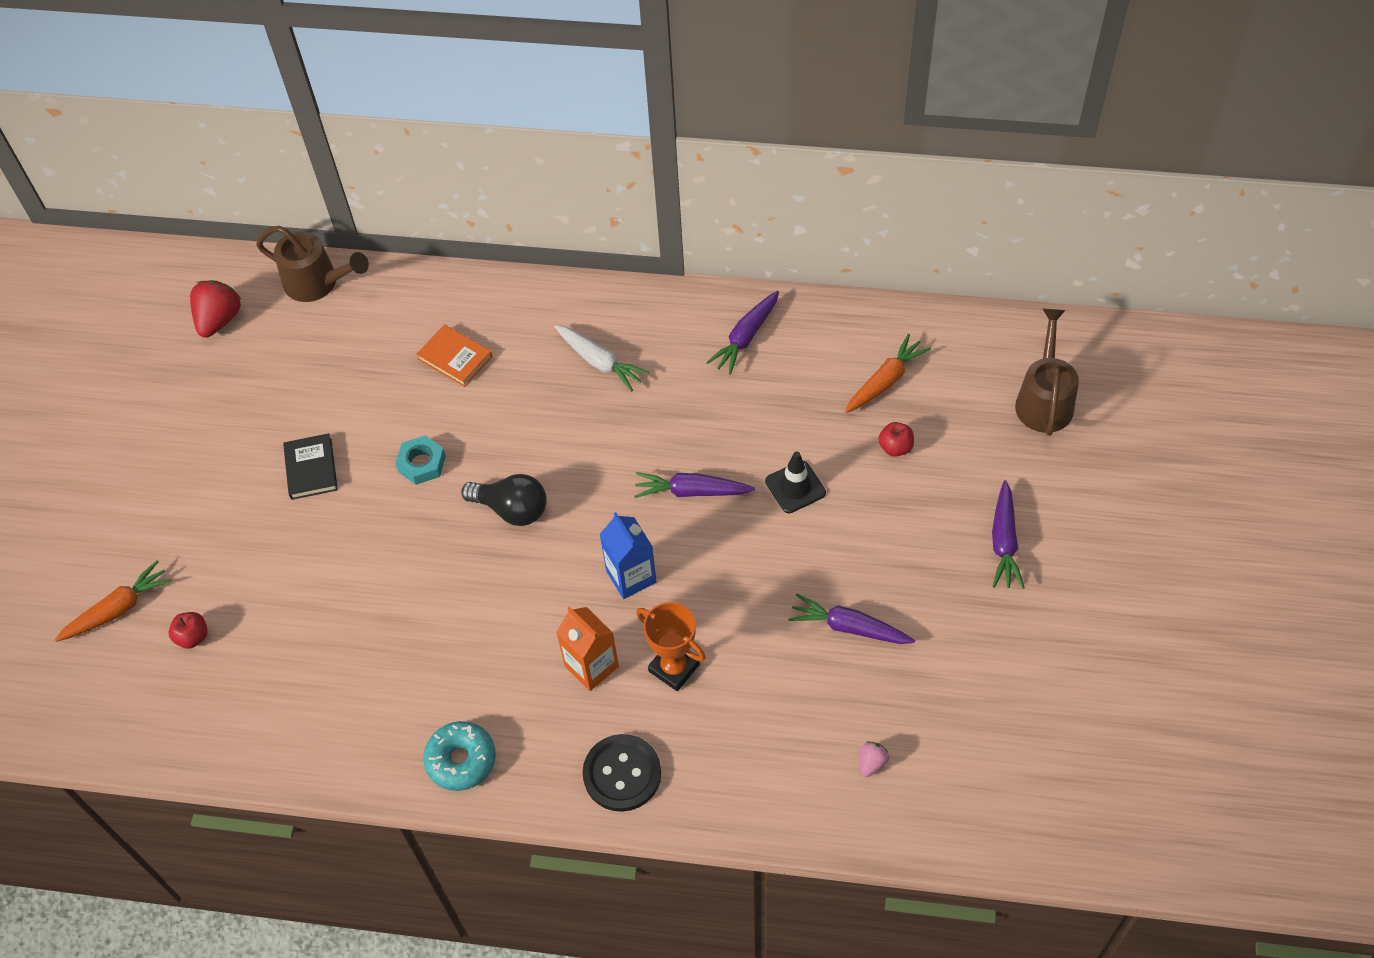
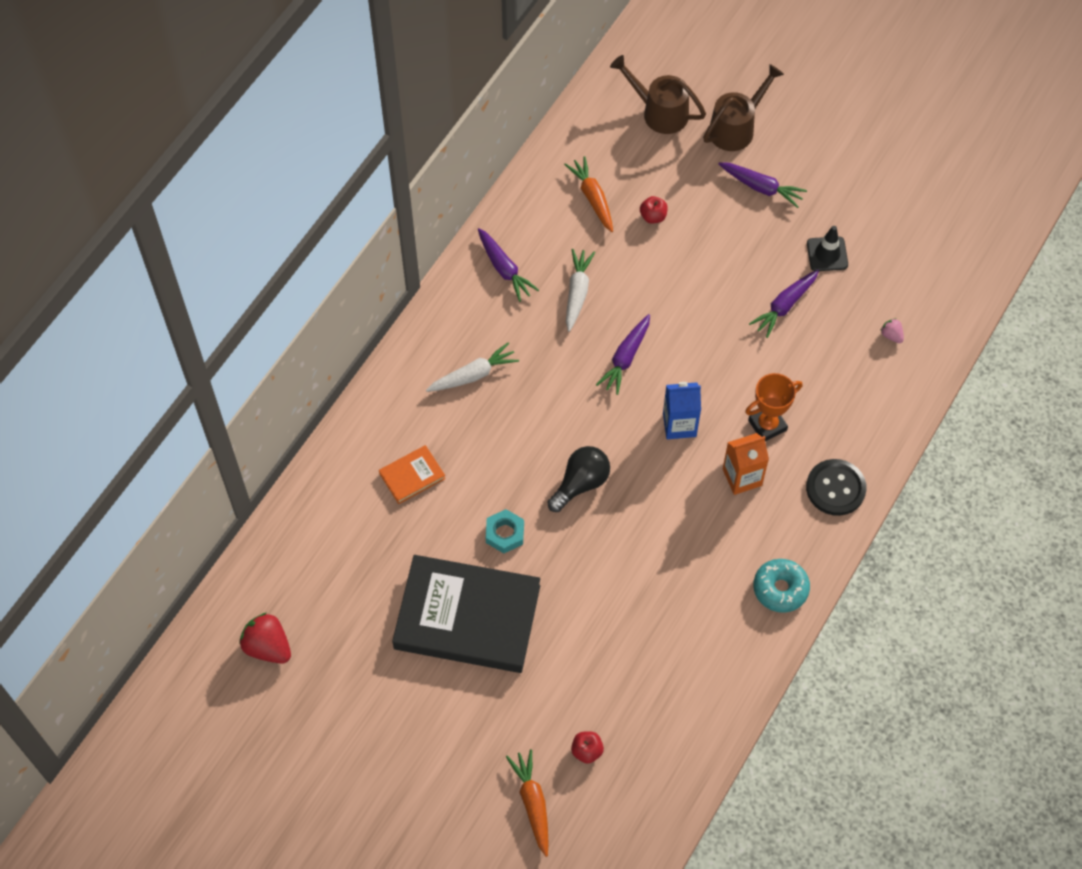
camera: 70 degrees left, 5 degrees up
(311, 469) = (467, 617): black book -> black book, size x2.32
(318, 283) = (272, 556): brown watering can -> brown watering can (736, 127)
(752, 414) = (577, 293): none -> white carrot
(795, 487) = (655, 291): black traffic cone -> black traffic cone (827, 254)

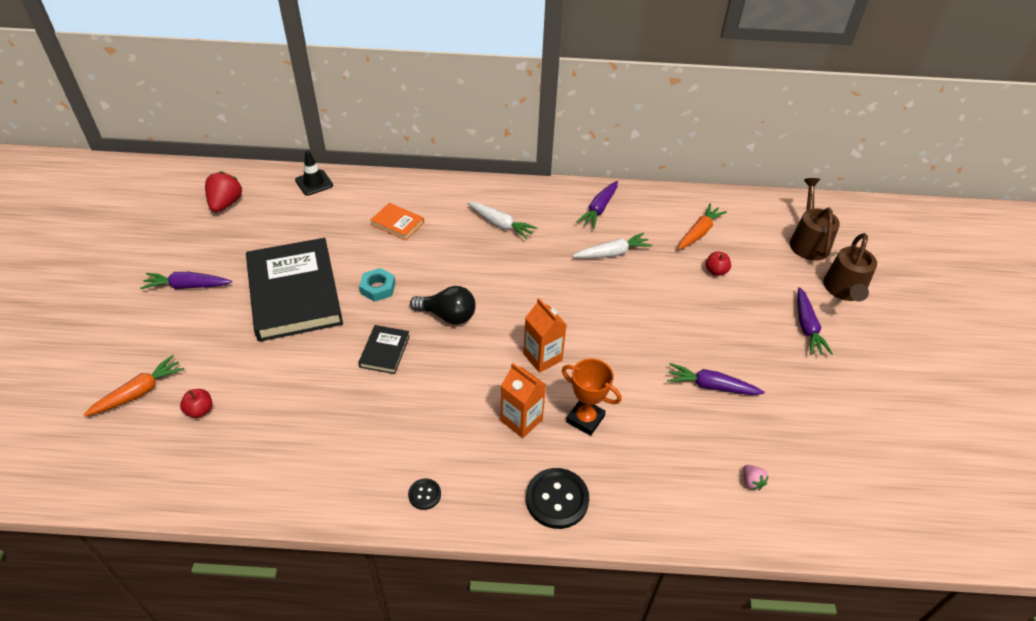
camera: 60 degrees right, 15 degrees down
(597, 560) = (384, 351): none -> black book
(625, 358) = (578, 301): purple carrot -> purple carrot (187, 286)
(679, 425) = (542, 357): blue carton -> orange carton
(736, 127) = (844, 291): brown watering can -> brown watering can turned 90 degrees clockwise
(780, 589) = (424, 494): turquoise donut -> black button
(827, 254) = (788, 397): black traffic cone -> black traffic cone (314, 183)
(891, 335) = (751, 482): pink strawberry -> pink strawberry turned 135 degrees clockwise

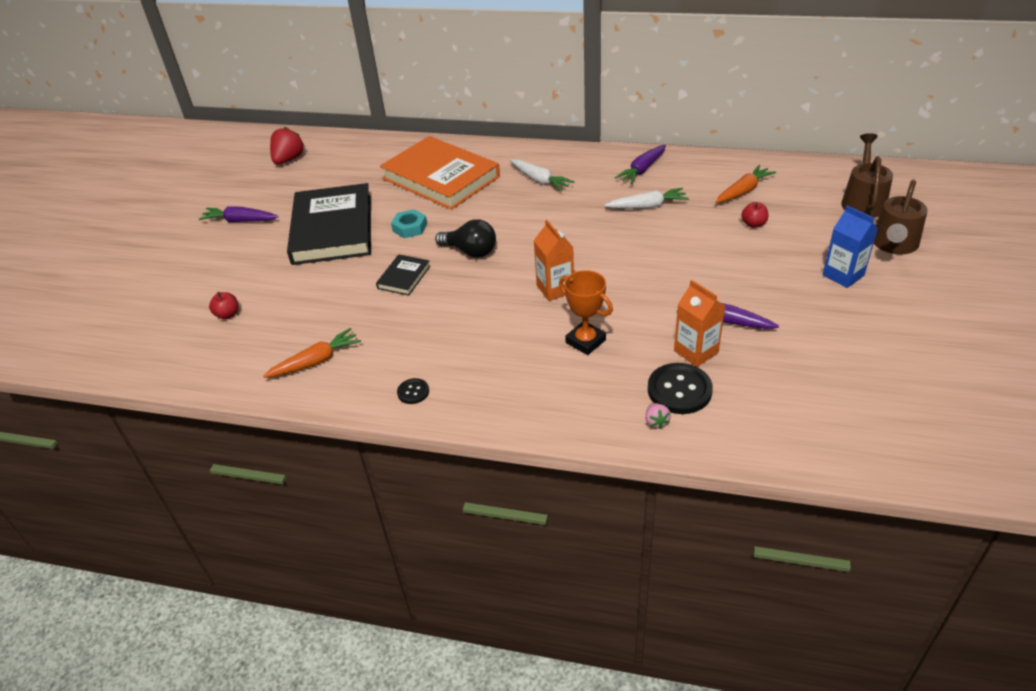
camera: 15 degrees right, 5 degrees down
(139, 392) = (179, 298): orange carrot -> orange carrot (315, 361)
(314, 183) = (371, 145): black traffic cone -> none
(397, 223) = (441, 177): orange book -> orange book, size x2.32
(521, 420) = (521, 338): orange carton -> orange carton (696, 351)
(557, 499) = (541, 405): black button -> black button (679, 390)
(751, 482) = (748, 405): pink strawberry -> pink strawberry (656, 422)
(807, 327) = (843, 275): purple carrot -> blue carton

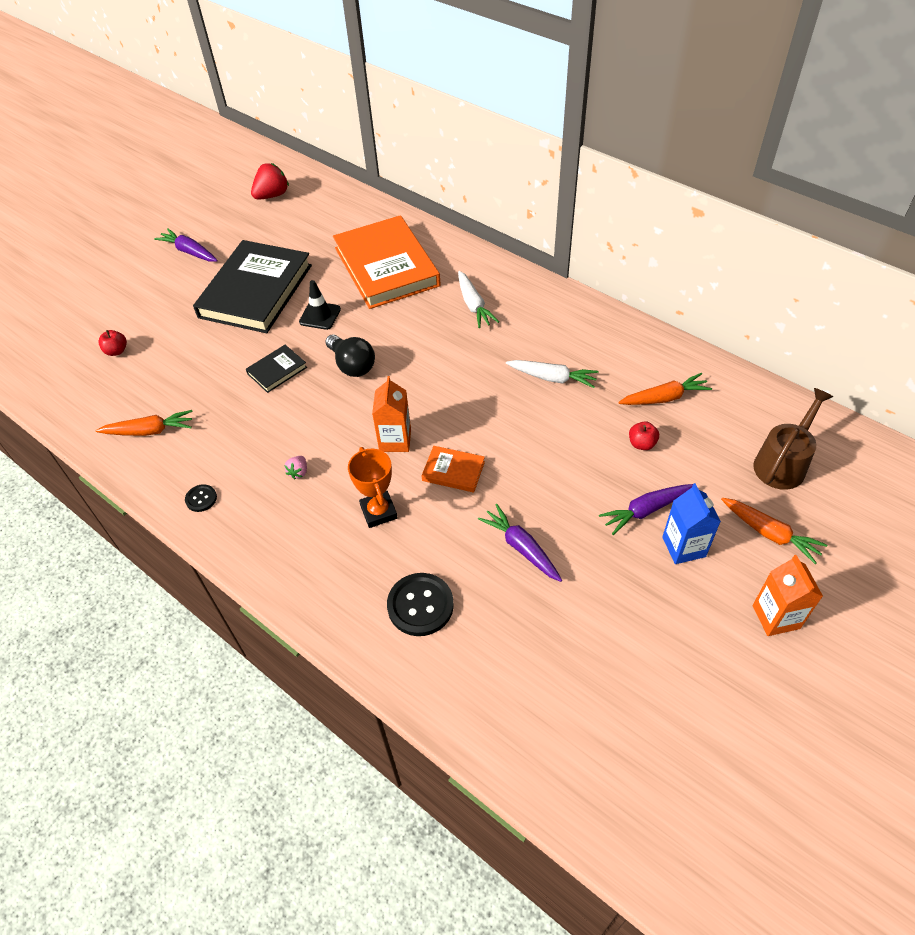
camera: 25 degrees right, 10 degrees up
(410, 227) = (320, 315): turquoise nut -> black traffic cone
(623, 292) = (453, 471): none -> orange book
(642, 170) = (582, 330): purple carrot -> purple carrot (646, 510)
(656, 422) = (374, 629): pink strawberry -> pink strawberry (298, 472)
(696, 351) = (468, 570): orange carton -> orange carton (776, 617)
(893, 245) = (769, 533): brown watering can -> orange carrot

